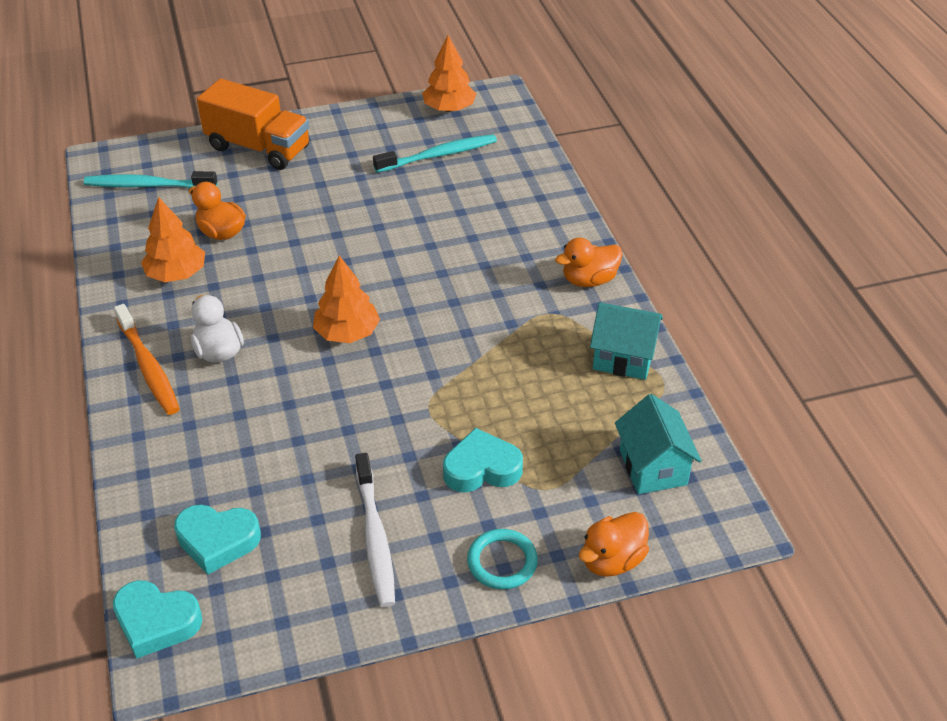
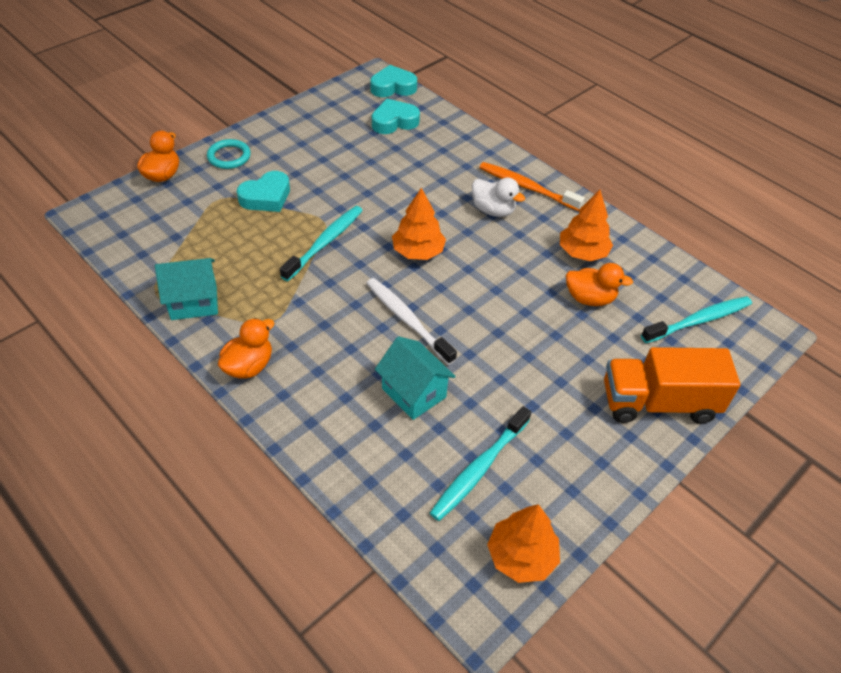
camera: 150 degrees right, 5 degrees up
(375, 537) = (309, 147): white toothbrush -> white toothbrush (407, 320)
(443, 379) = (325, 242): none -> turquoise toothbrush
(653, 467) = (149, 232): turquoise house -> turquoise house (414, 393)

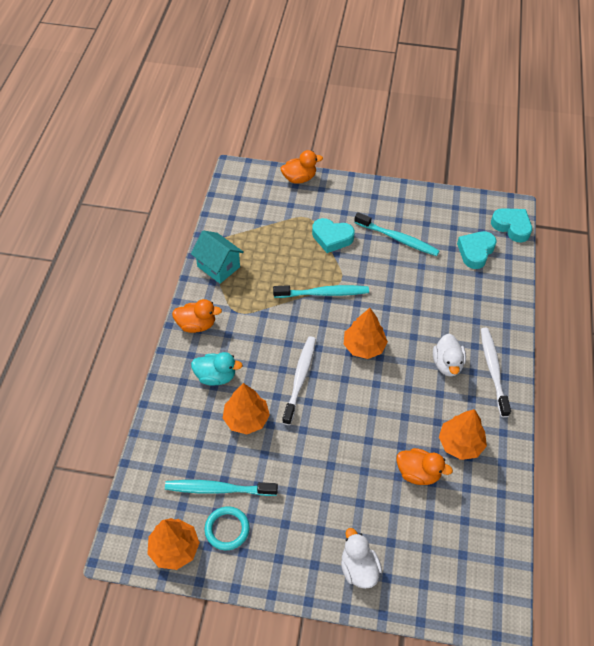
camera: 55 degrees right, 5 degrees up
(229, 156) = (347, 195): turquoise ring -> turquoise ring (227, 529)
(335, 388) = (216, 376): none -> turquoise duck
(394, 122) = (475, 252): turquoise heart -> turquoise heart turned 90 degrees counterclockwise
(414, 393) = (246, 419): turquoise house -> orange tree
(527, 187) = (493, 370): orange toothbrush -> white toothbrush
(589, 298) = (418, 473): orange duck -> orange duck turned 45 degrees counterclockwise
(658, 402) = (358, 568): orange truck -> white duck
(699, 320) = (464, 558): turquoise toothbrush -> turquoise toothbrush (398, 239)

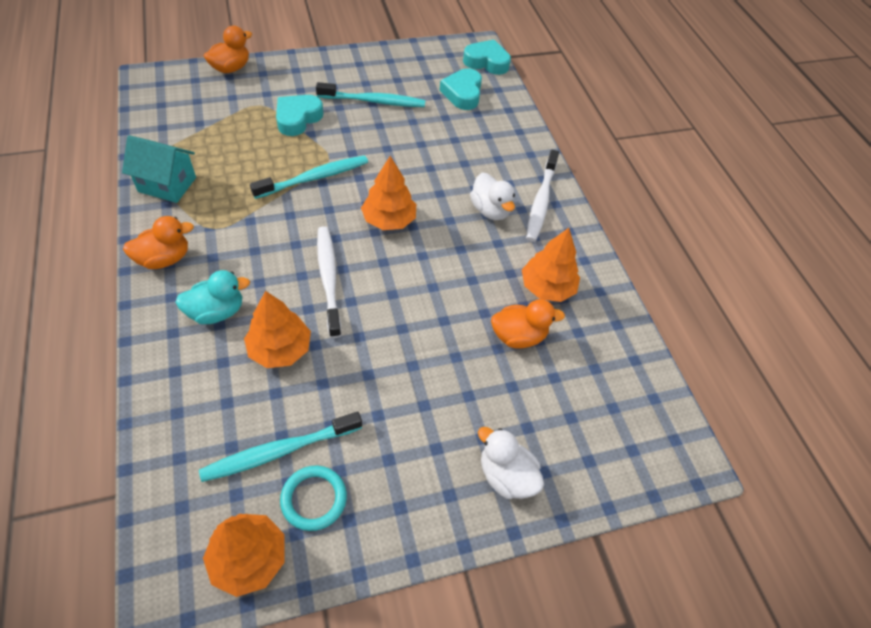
camera: 30 degrees left, 0 degrees up
(332, 238) = (298, 118): turquoise heart -> turquoise heart turned 135 degrees clockwise
(493, 370) = (541, 201): white toothbrush -> white toothbrush turned 135 degrees counterclockwise

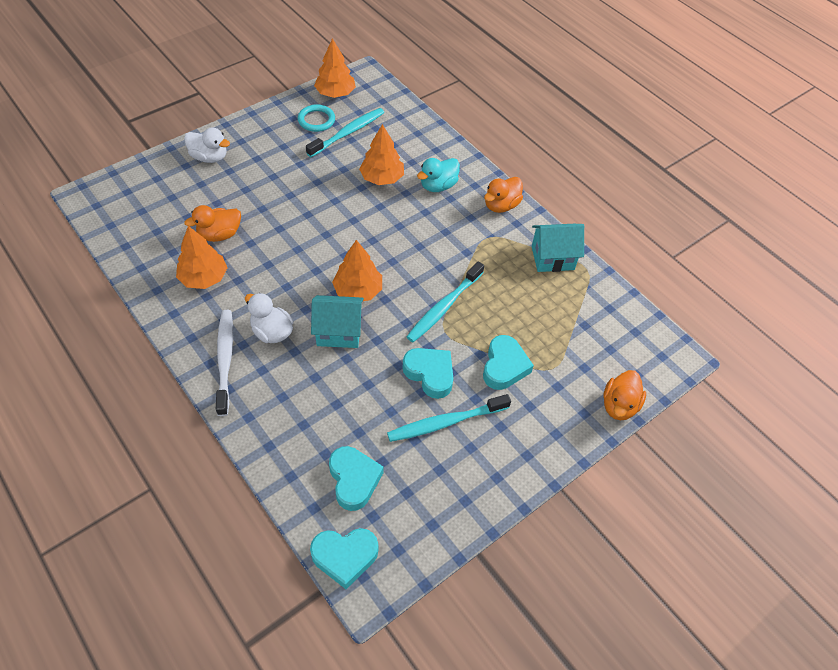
camera: 160 degrees right, 0 degrees up
(328, 279) = (378, 229): white toothbrush -> none
(364, 133) = (430, 374): none -> turquoise heart
(427, 190) = (339, 332): none -> turquoise house

